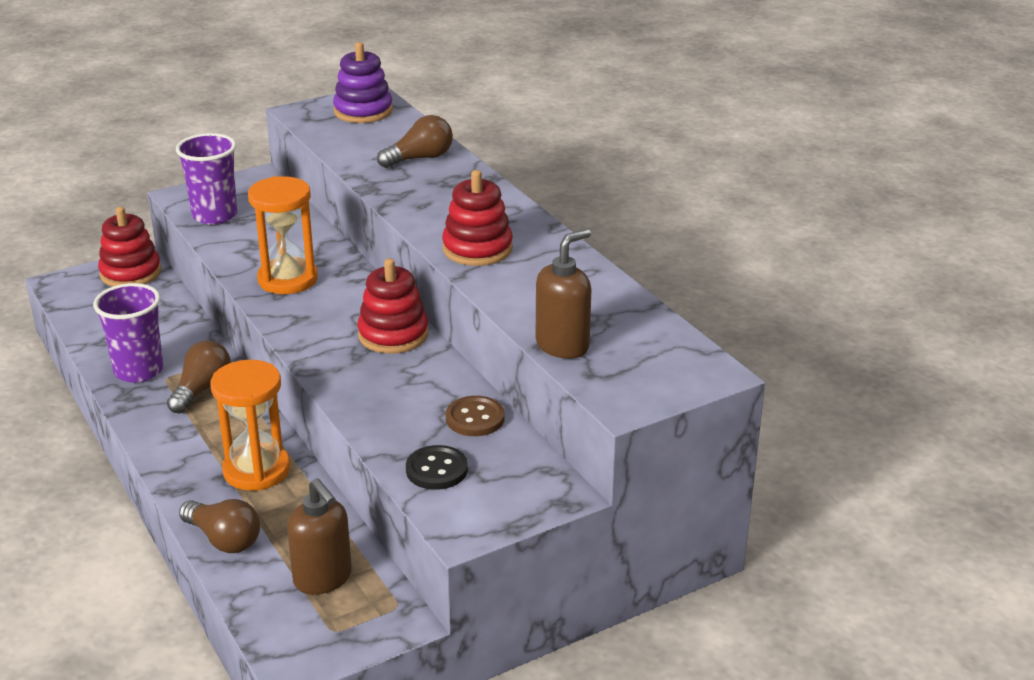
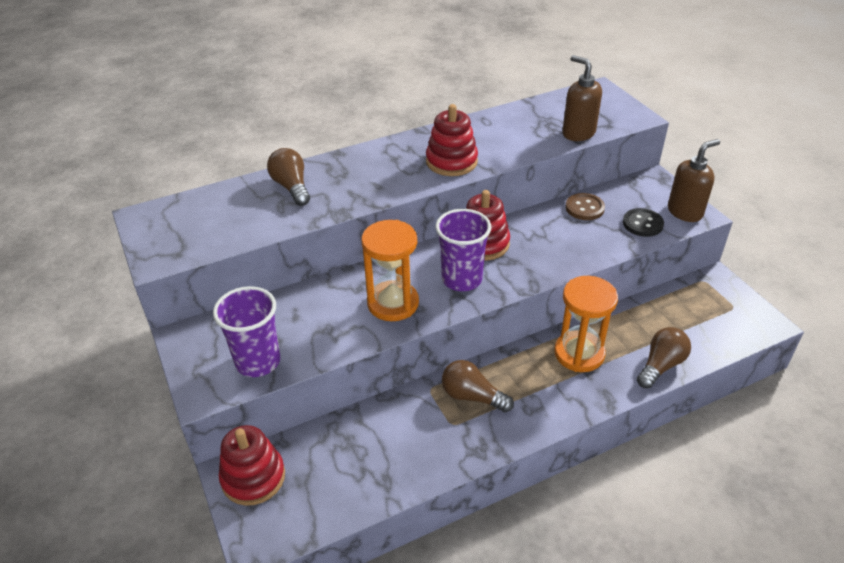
camera: 85 degrees left, 10 degrees up
(139, 371) = (440, 445): purple cup -> purple cup (461, 279)
(323, 579) = (688, 313): brown soap dispenser -> brown soap dispenser (685, 212)
(363, 111) = (177, 219): purple stacking toy -> none

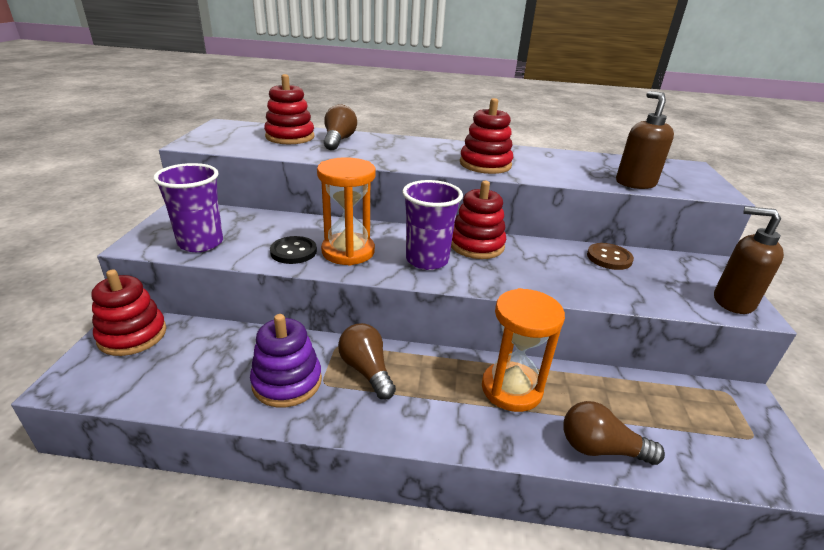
camera: 30 degrees right, 10 degrees down
(238, 203) = (290, 137): none -> red stacking toy
(426, 439) = (287, 382): none -> purple stacking toy
(642, 224) = (667, 292): black button -> black button (293, 252)
(660, 365) = (600, 448): brown light bulb -> brown light bulb turned 150 degrees counterclockwise
(685, 212) = (732, 302): brown soap dispenser -> brown soap dispenser turned 150 degrees counterclockwise

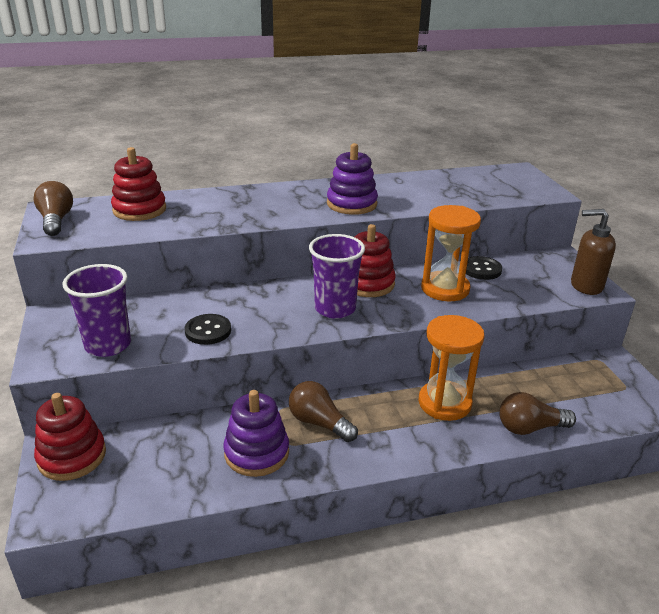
camera: 20 degrees left, 0 degrees up
(338, 140) = (193, 204): brown light bulb -> brown light bulb (56, 221)
(348, 251) = (259, 318): orange hourglass -> orange hourglass (445, 289)
(485, 164) = (352, 204): red stacking toy -> purple stacking toy
(609, 258) = (481, 269): brown button -> black button
(635, 183) = (485, 198): brown soap dispenser -> none

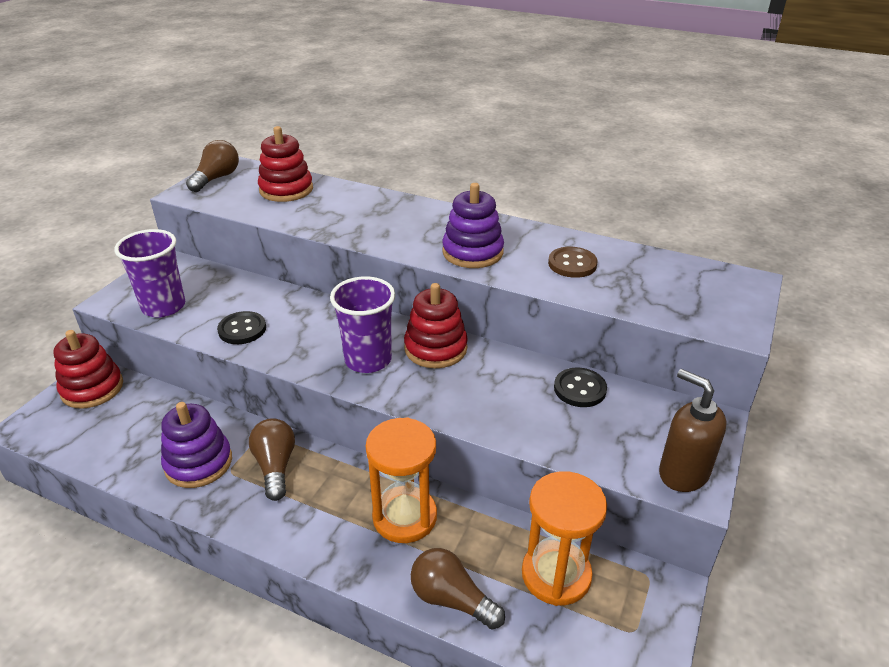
camera: 40 degrees right, 5 degrees up
(421, 191) = (572, 264): none -> brown button
(445, 289) = (504, 392): orange hourglass -> orange hourglass (556, 575)

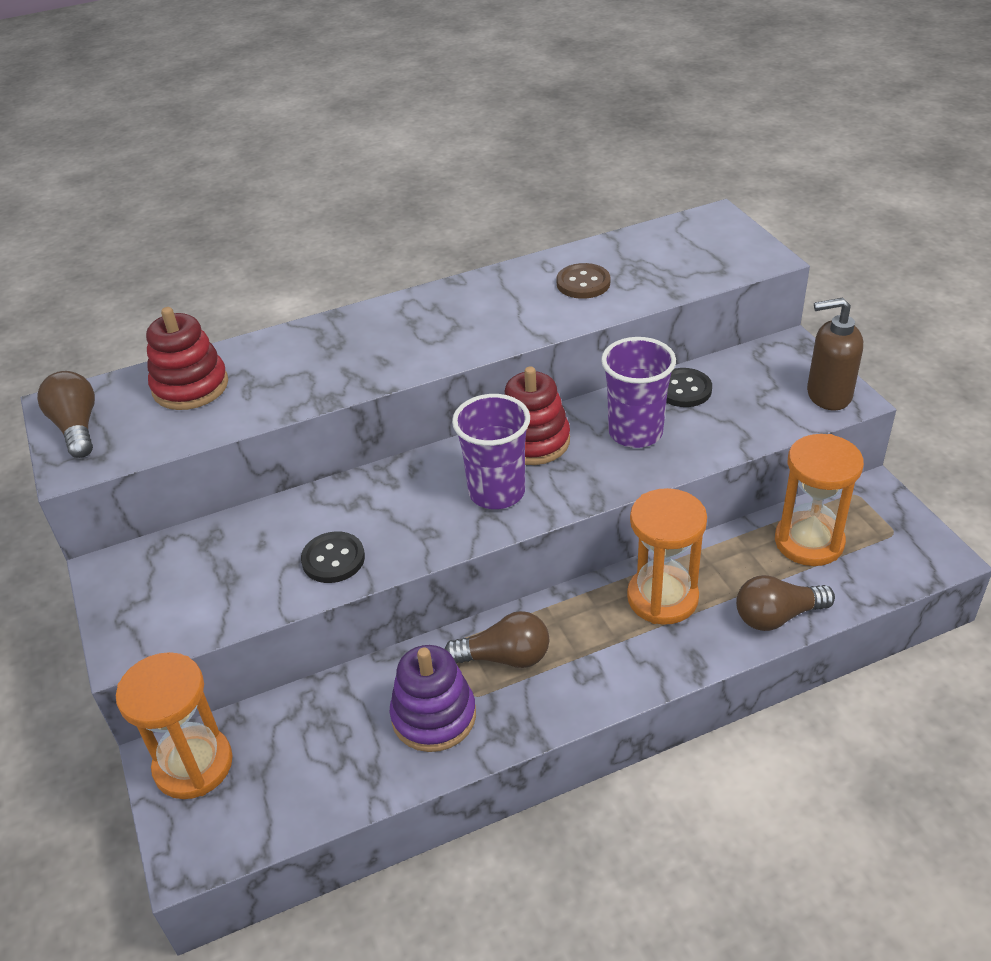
camera: 45 degrees left, 5 degrees up
(92, 388) = (193, 765): red stacking toy -> orange hourglass
(163, 306) = (204, 606): purple cup -> purple cup (635, 432)
(275, 466) = (505, 657): brown light bulb -> brown light bulb turned 150 degrees clockwise
(472, 252) = (491, 325): purple stacking toy -> none

